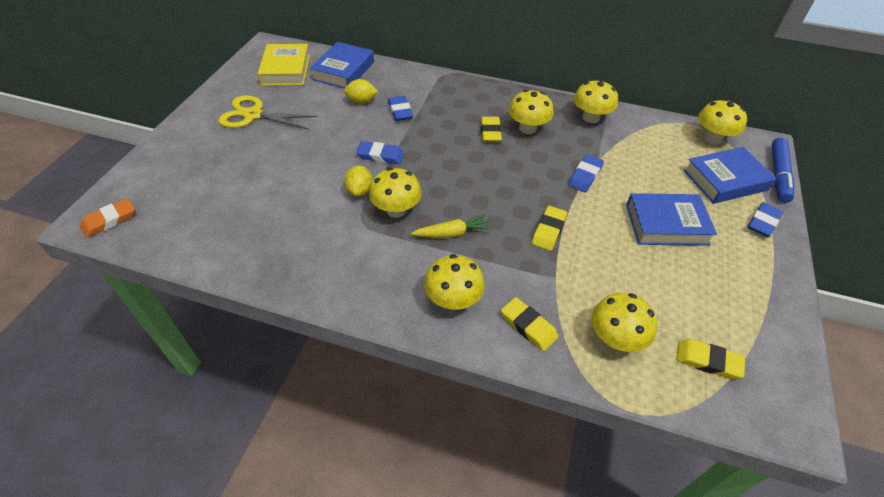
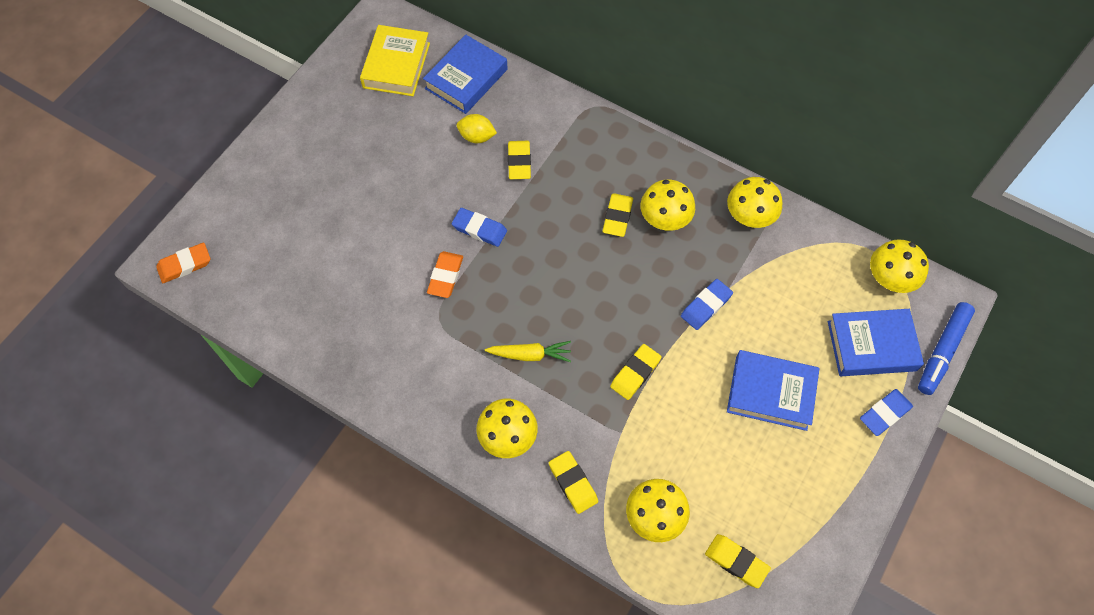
camera: 15 degrees right, 15 degrees up
(253, 115) = (347, 137): yellow scissors -> none
(360, 190) = (445, 276): yellow lemon -> orange eraser
(396, 210) = (478, 311): yellow mushroom -> none
(400, 111) = (519, 162): blue eraser -> yellow eraser

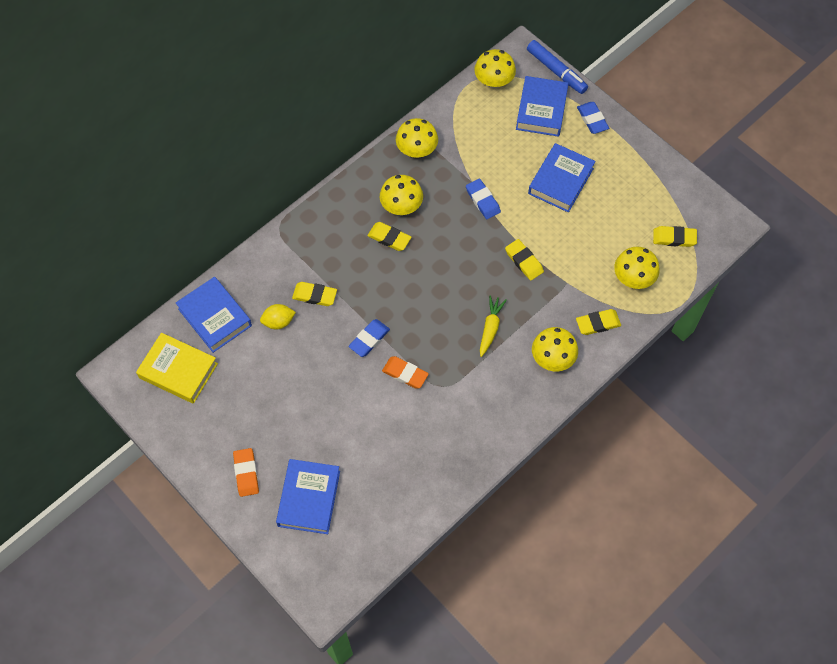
camera: 75 degrees left, 0 degrees up
(185, 265) = (331, 582): orange eraser -> orange eraser (246, 473)
(276, 219) = (309, 498): none -> blue book
(477, 137) = (278, 322): yellow lemon -> yellow lemon turned 45 degrees clockwise
(736, 561) = (674, 238): yellow eraser -> yellow eraser turned 45 degrees clockwise

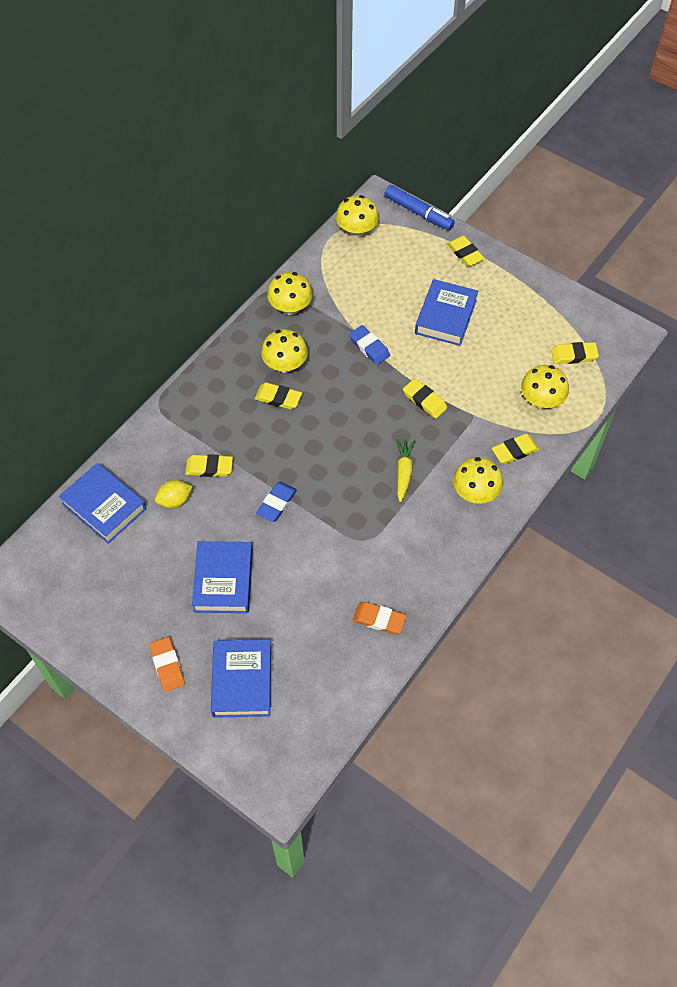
camera: 10 degrees left, 5 degrees down
(178, 371) = (73, 568): yellow book -> none
(405, 374) = (322, 533): orange eraser -> orange eraser (379, 619)
(541, 110) = (411, 251): blue book -> blue book (223, 580)
(592, 119) = (465, 253): blue eraser -> yellow eraser

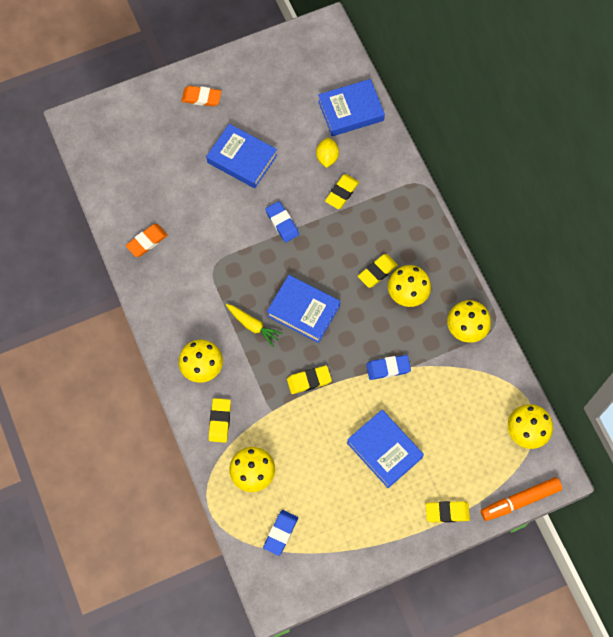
camera: 120 degrees right, 10 degrees up
(242, 681) = (161, 135): blue book -> blue book (303, 311)
(418, 213) = (520, 500): blue marker -> orange marker
(574, 355) = (280, 533): yellow eraser -> blue eraser

